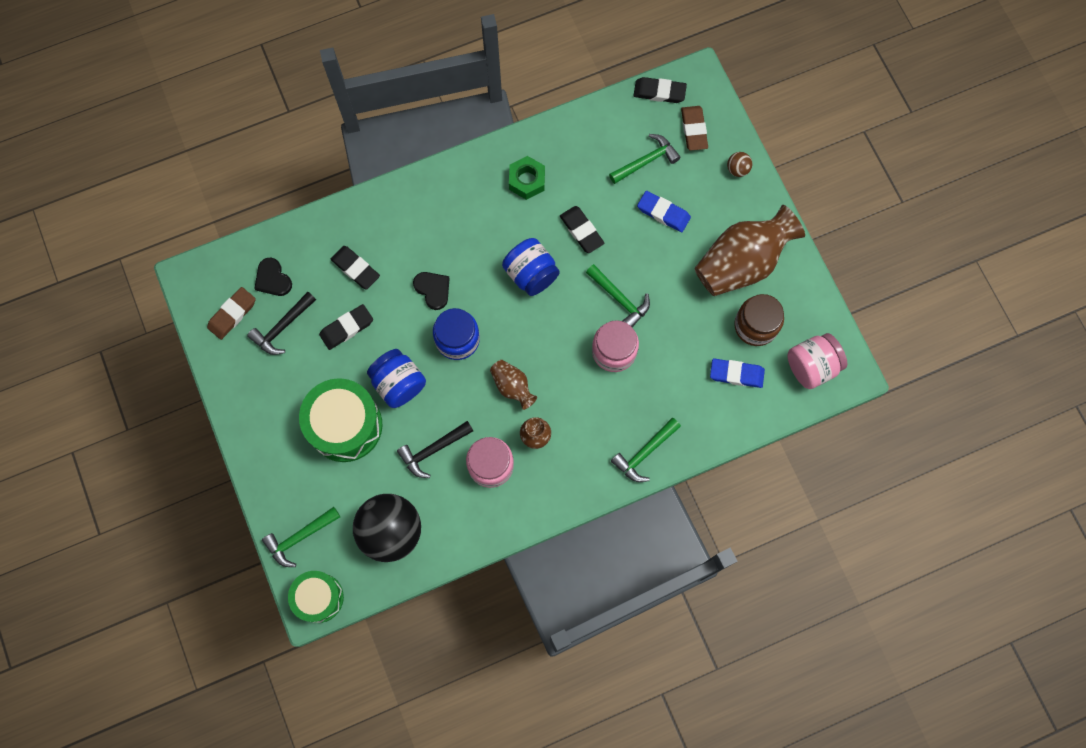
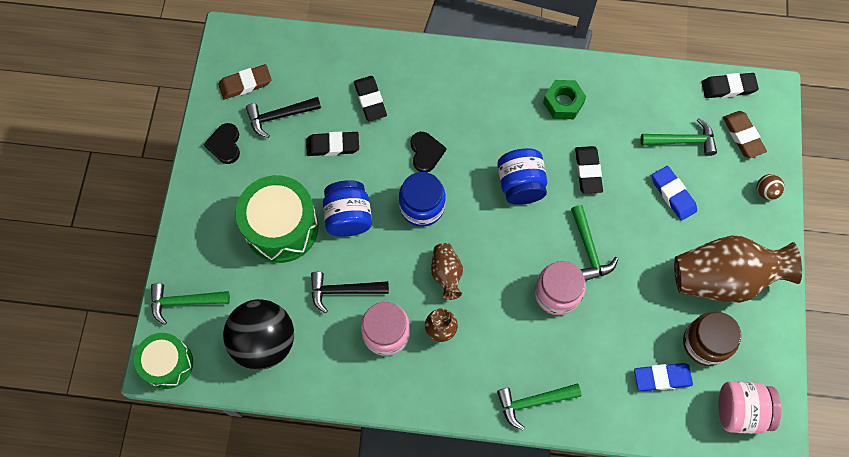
camera: 30 degrees right, 5 degrees down
(273, 279) = (296, 72): black heart -> black heart (225, 144)
(659, 92) = (728, 87): black eraser -> black eraser turned 45 degrees counterclockwise
(694, 130) = (742, 136): brown eraser -> brown eraser turned 45 degrees counterclockwise
(736, 374) = (662, 377): blue eraser -> blue eraser turned 45 degrees counterclockwise

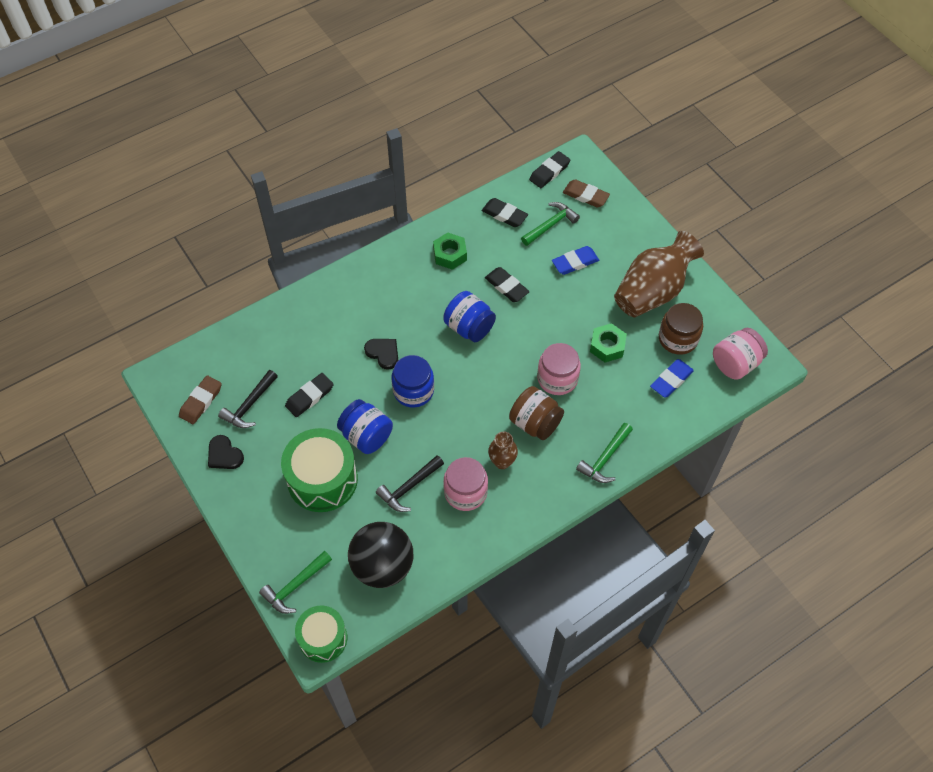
camera: 40 degrees left, 10 degrees down
(370, 100) = (309, 347): black eraser -> black eraser (504, 215)
(446, 274) = (472, 422): brown vase -> none
(500, 319) = (535, 423): none -> brown jar
(589, 249) = (553, 335): green hammer -> none
(630, 298) = (607, 346): none -> green nut
(673, 194) = (575, 262): blue eraser -> blue eraser turned 45 degrees counterclockwise
(765, 192) = (630, 220): brown ball -> none

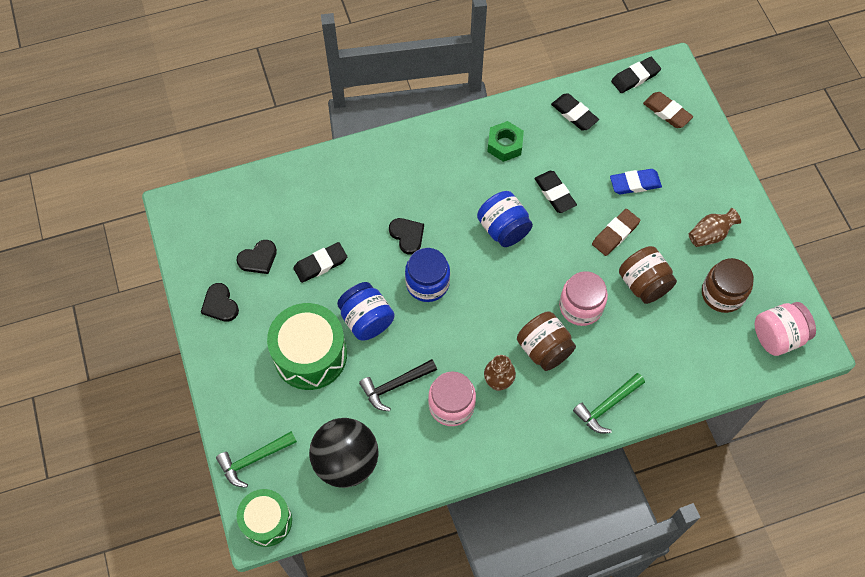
camera: 15 degrees right, 5 degrees up
(201, 401) = (211, 243): brown eraser -> brown eraser (615, 234)
(249, 405) = (258, 258): black hammer -> black heart
(551, 225) = (620, 136): green hammer -> none
(607, 346) = (643, 284): green nut -> brown jar
(652, 291) = (710, 235): brown vase -> brown vase, size x0.48
(671, 380) = (702, 338): blue eraser -> none

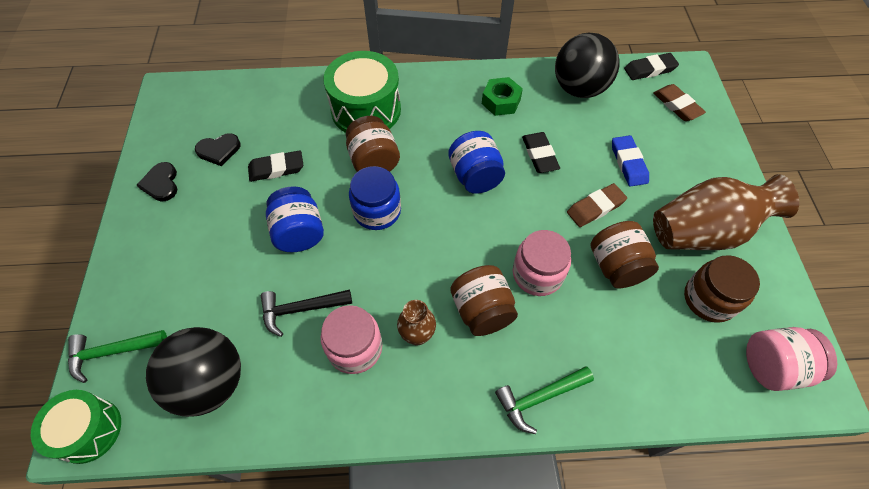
camera: 15 degrees right, 5 degrees down
(310, 355) = (225, 254): green drum -> green drum (366, 110)
(407, 235) = (374, 161): black heart -> brown jar
(574, 114) = (579, 89): black eraser -> black ball
(635, 183) = (628, 163): blue eraser -> blue eraser turned 75 degrees clockwise
(710, 235) = (704, 232): brown vase -> brown vase, size x2.07

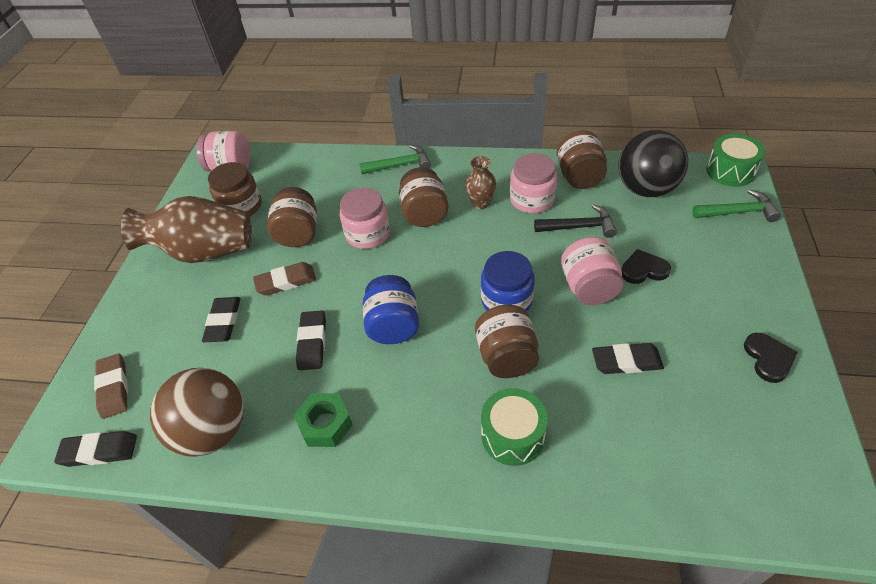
camera: 165 degrees left, 10 degrees down
(219, 150) = (710, 396): black heart -> black heart (643, 269)
(292, 397) = (579, 177): none -> brown jar
(299, 233) = (588, 288): blue jar -> pink jar
(366, 110) = (512, 435): green drum -> green drum, size x0.64
(579, 89) = (213, 431): black ball -> brown ball
(628, 163) = (223, 322): blue eraser -> black eraser

